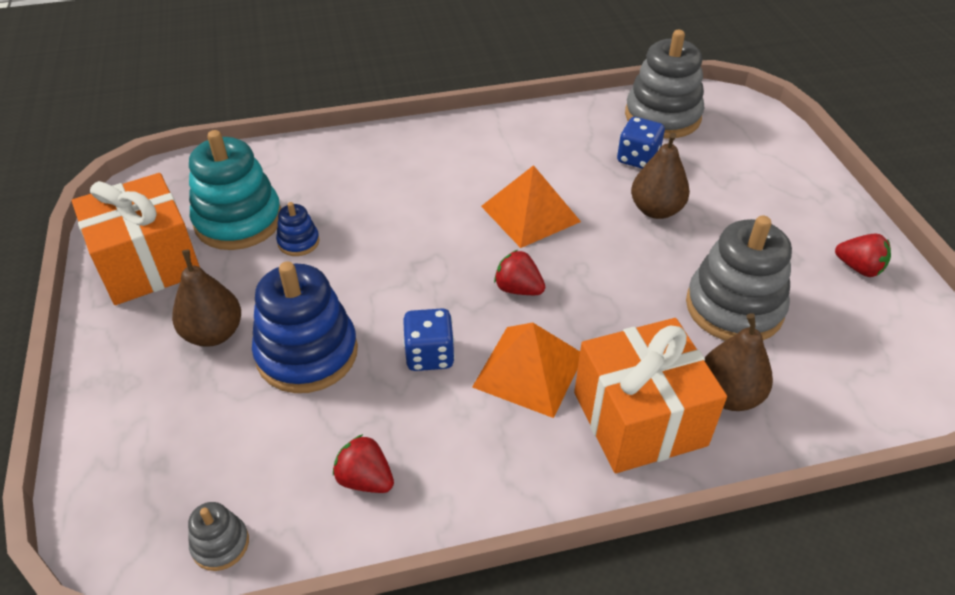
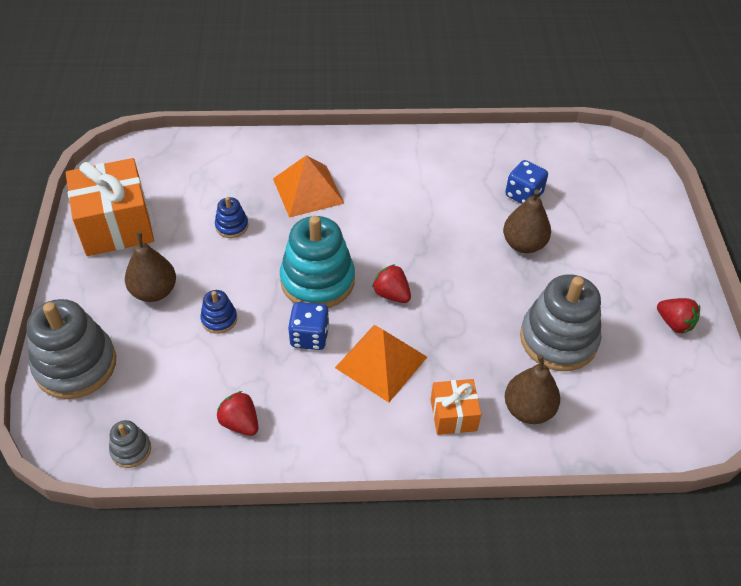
camera: 10 degrees right, 5 degrees up
(238, 221) = (189, 200): turquoise stacking toy -> turquoise stacking toy (317, 280)
(307, 353) = (219, 319): blue stacking toy -> blue stacking toy, size x0.46
(530, 213) = (420, 231): orange pyramid -> orange pyramid (308, 190)
(639, 418) = (453, 415): orange gift -> orange gift, size x0.53
(662, 116) = (558, 158): grey stacking toy -> grey stacking toy (76, 365)

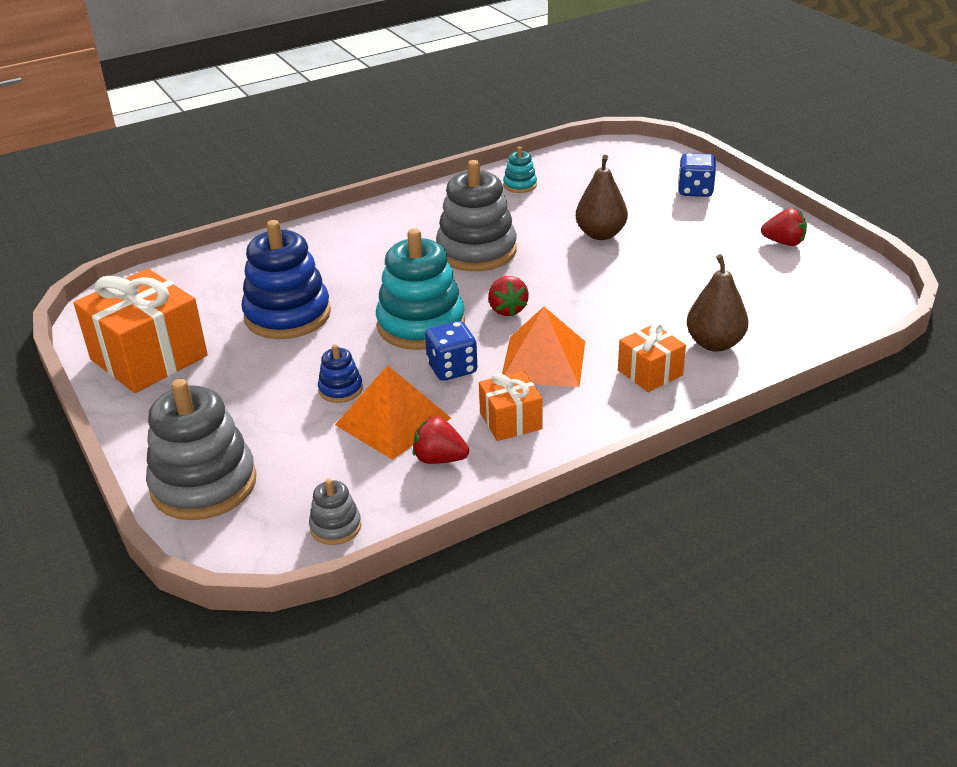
camera: 25 degrees left, 15 degrees down
(154, 291) = (244, 394): brown pear -> none
(232, 226) = (287, 315): blue stacking toy -> blue stacking toy, size x2.15
(308, 190) = (347, 263): orange pyramid -> orange pyramid (393, 421)
(315, 411) = (510, 421): none -> orange gift
(391, 294) = (507, 309): red strawberry -> red strawberry turned 120 degrees counterclockwise
(497, 159) = (520, 185): none -> turquoise stacking toy
(523, 195) = (568, 201): blue dice -> blue dice (695, 191)
(558, 339) = (695, 287): grey stacking toy -> grey stacking toy (476, 251)

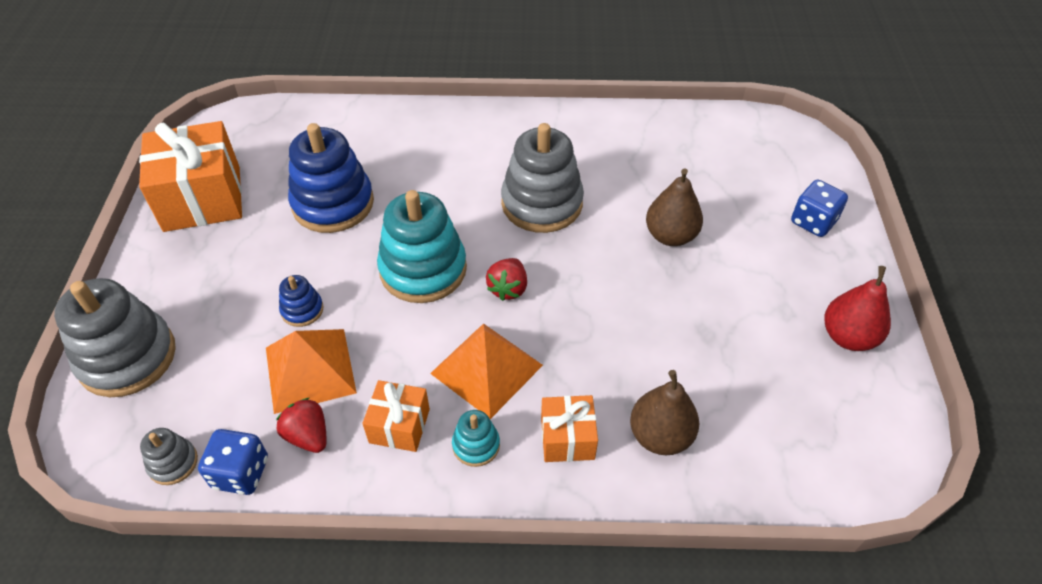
camera: 30 degrees right, 15 degrees up
(452, 368) = (405, 335): blue dice -> blue dice (241, 473)
(520, 185) = (648, 138): turquoise stacking toy -> turquoise stacking toy (476, 445)
(784, 242) = (848, 337): red strawberry -> red pear

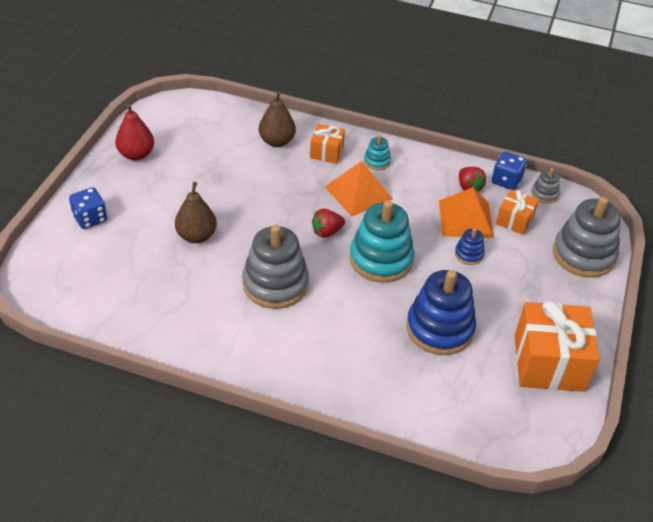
camera: 165 degrees left, 5 degrees down
(399, 426) = (416, 179): orange gift -> orange gift (514, 220)
(508, 288) = (327, 232): red strawberry -> red strawberry turned 150 degrees counterclockwise

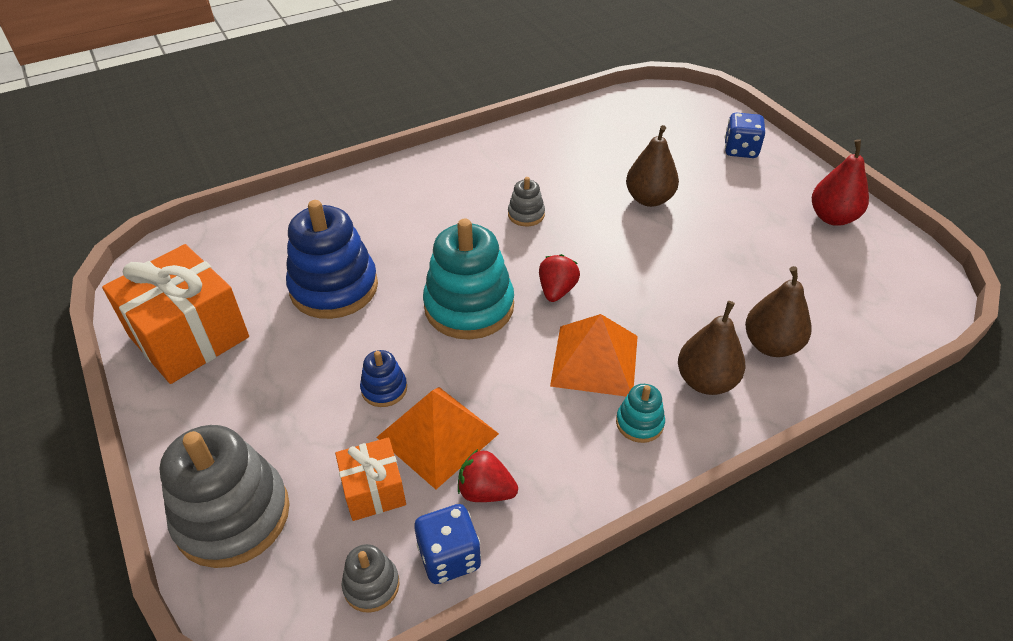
camera: 135 degrees right, 0 degrees up
(275, 284) = (526, 214): grey stacking toy -> grey stacking toy, size x0.46
(326, 152) = (706, 381): orange gift -> brown pear

